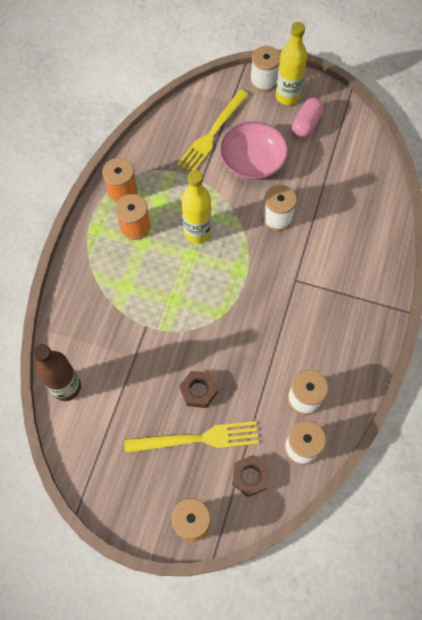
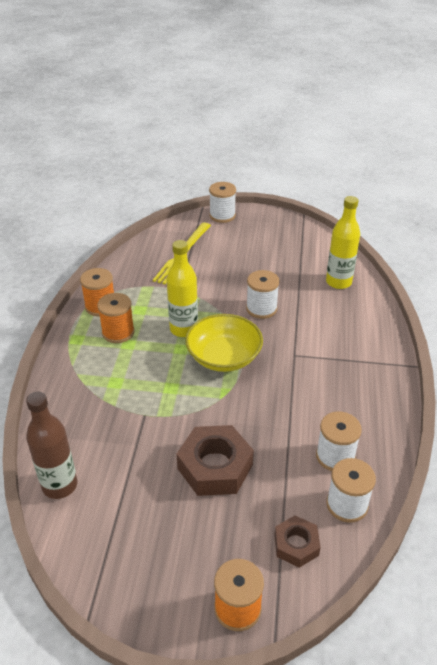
camera: 10 degrees left, 25 degrees down
(197, 439) = (224, 515): yellow fork -> none
(198, 391) = (215, 466): brown nut -> brown nut, size x1.72
(229, 272) = (224, 357): none -> yellow bowl
(252, 162) = (226, 271): pink bowl -> none
(287, 96) = (247, 223): yellow bottle -> yellow bottle (338, 282)
(306, 124) = (270, 240): pink capsule -> none

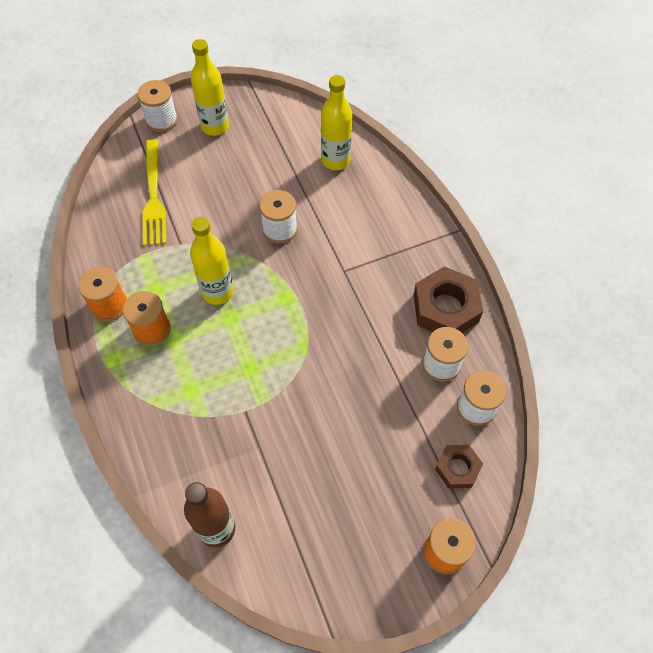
camera: 30 degrees left, 20 degrees up
(215, 466) = (345, 431): brown nut -> brown nut (445, 308)
(224, 357) = (278, 306): yellow bowl -> none
(258, 231) = (215, 126): none -> yellow bottle

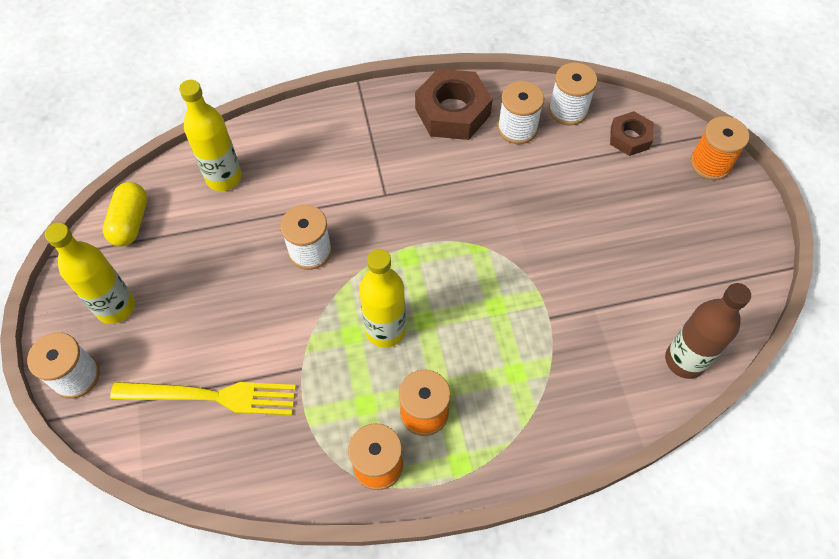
camera: 80 degrees left, 0 degrees up
(284, 116) = (130, 222): none -> yellow capsule

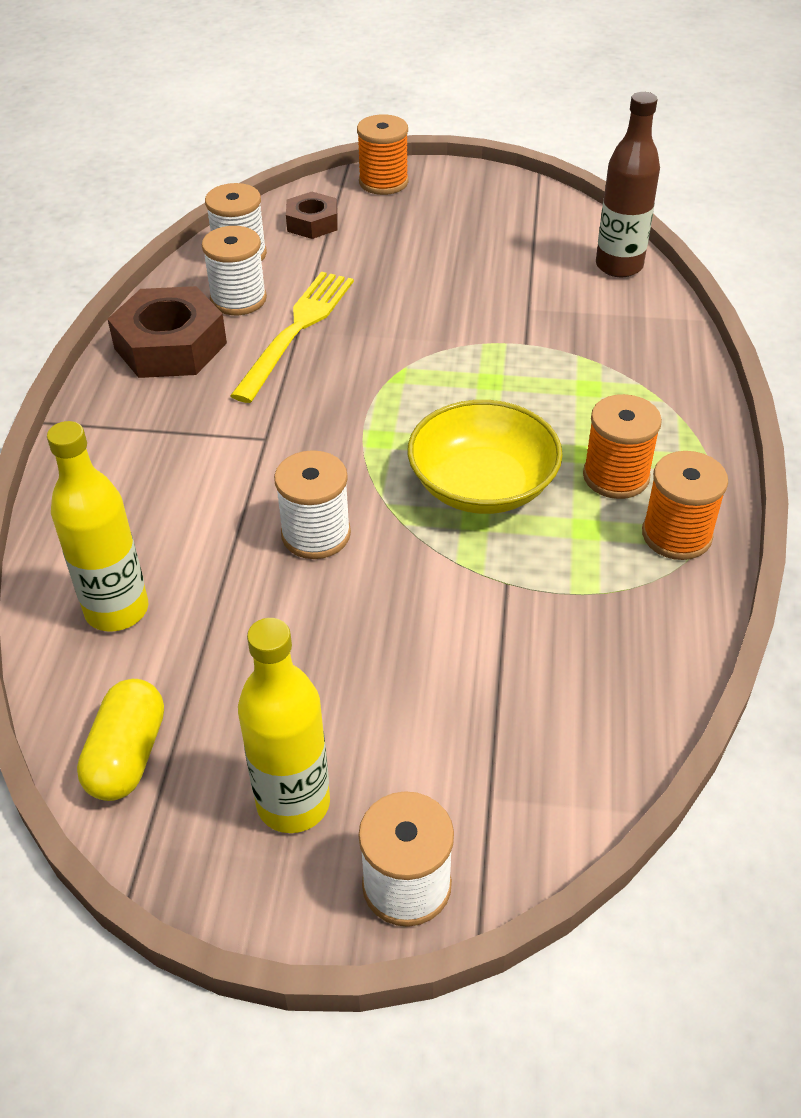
camera: 70 degrees left, 15 degrees down
(130, 222) = (127, 755): yellow capsule -> yellow capsule turned 75 degrees clockwise
(211, 396) = (514, 697): yellow fork -> yellow fork (296, 331)
(385, 330) = (482, 485): yellow bottle -> yellow bowl

